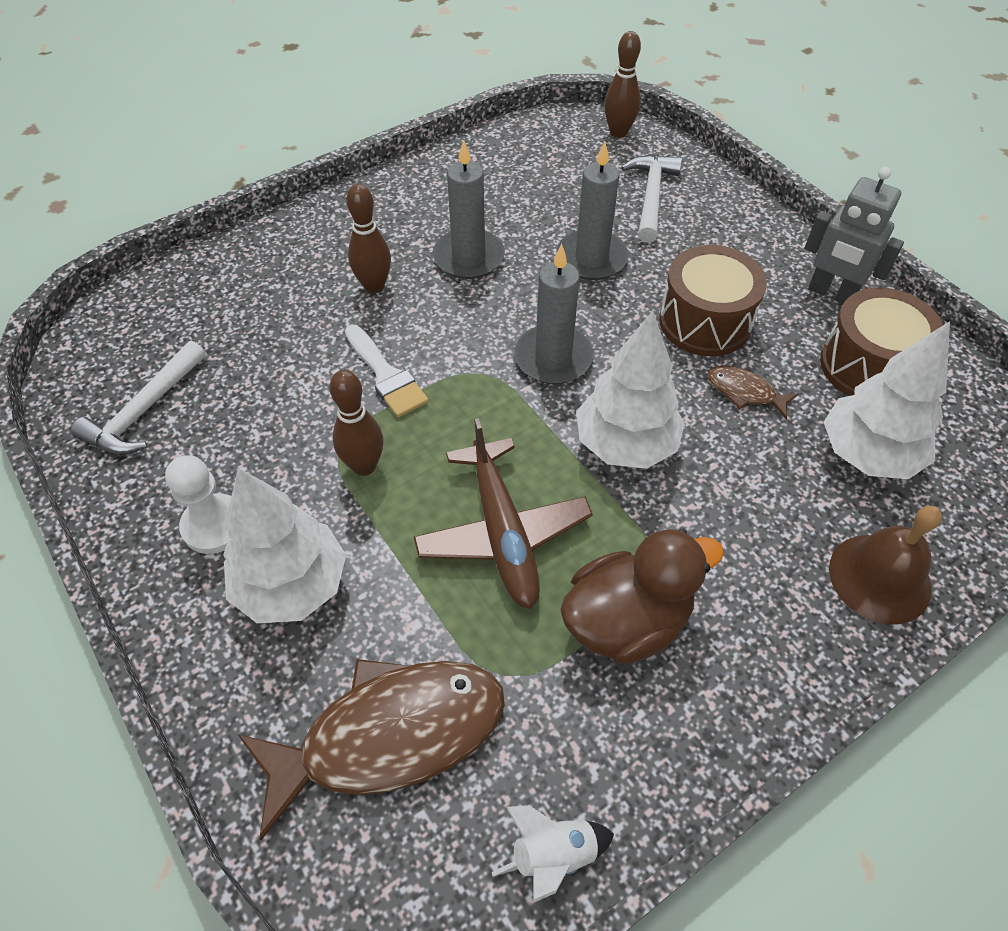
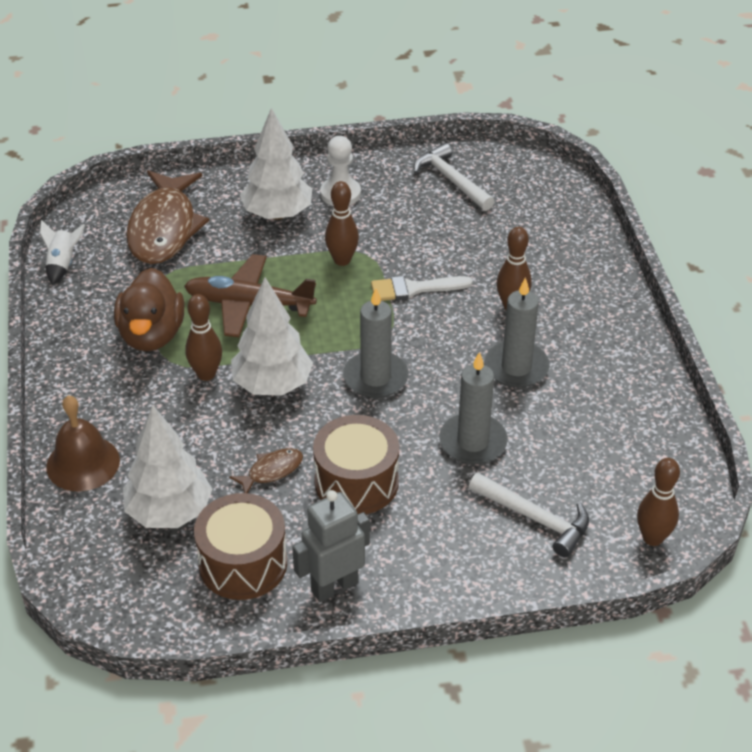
camera: 115 degrees right, 10 degrees down
(653, 519) = (206, 374): none -> brown bowling pin

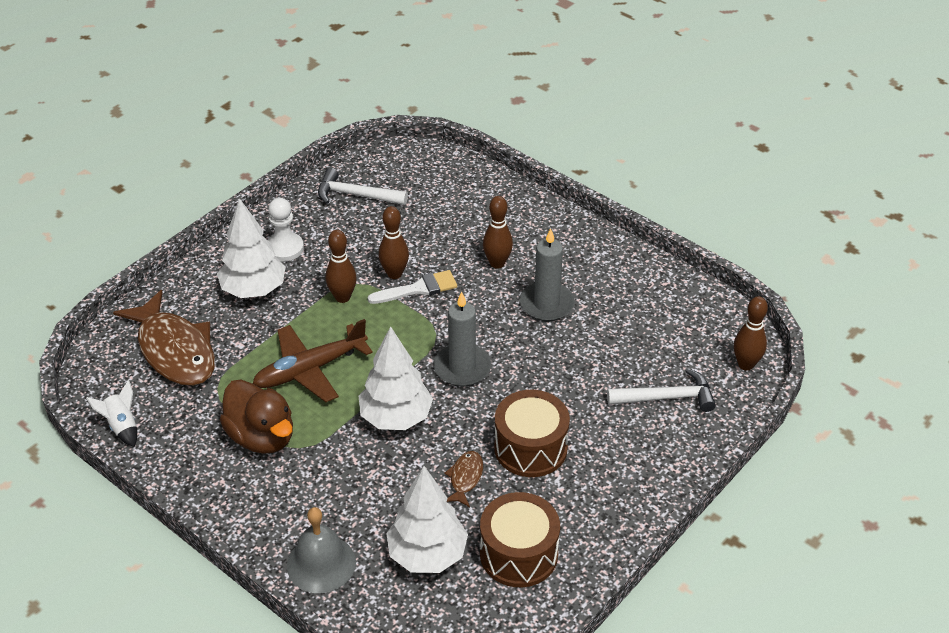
camera: 40 degrees left, 0 degrees up
(83, 463) = (321, 564): brown bell -> grey bell
(206, 374) = (338, 440): brown bowling pin -> brown bowling pin (394, 274)
(334, 586) = (595, 527): grey robot -> none
(414, 289) = (418, 289): white brush -> white brush turned 150 degrees counterclockwise
(473, 442) = (574, 372): grey candle -> none

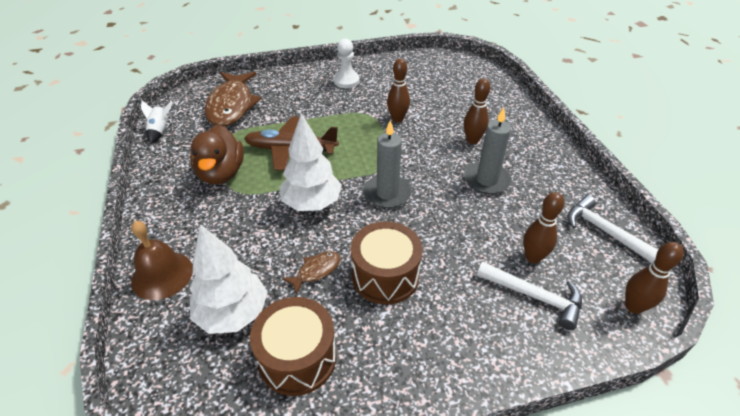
camera: 35 degrees right, 0 degrees up
(254, 290) = (307, 94): white tree -> none
(321, 564) = (162, 275): grey bell -> brown bell
(342, 297) = (352, 118): brown bowling pin -> brown bowling pin (533, 257)
(356, 195) = (415, 70): white hammer -> white hammer (604, 231)
(418, 289) = (404, 133): white brush -> none

